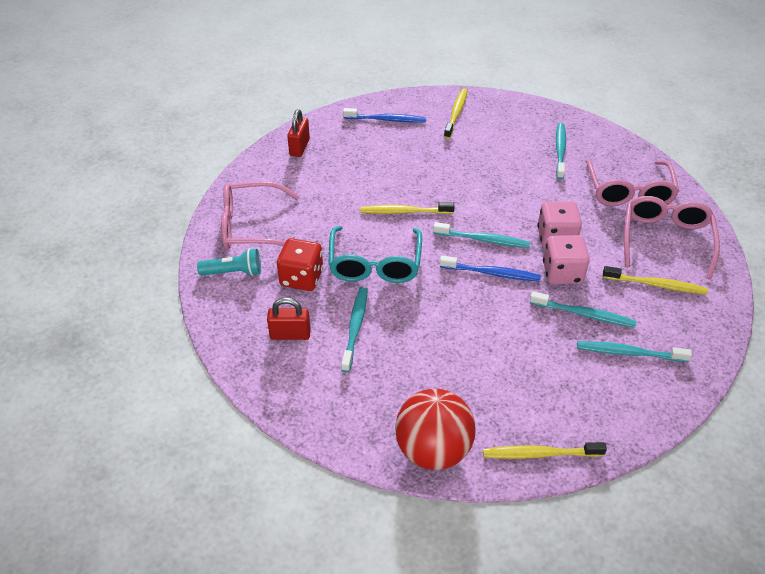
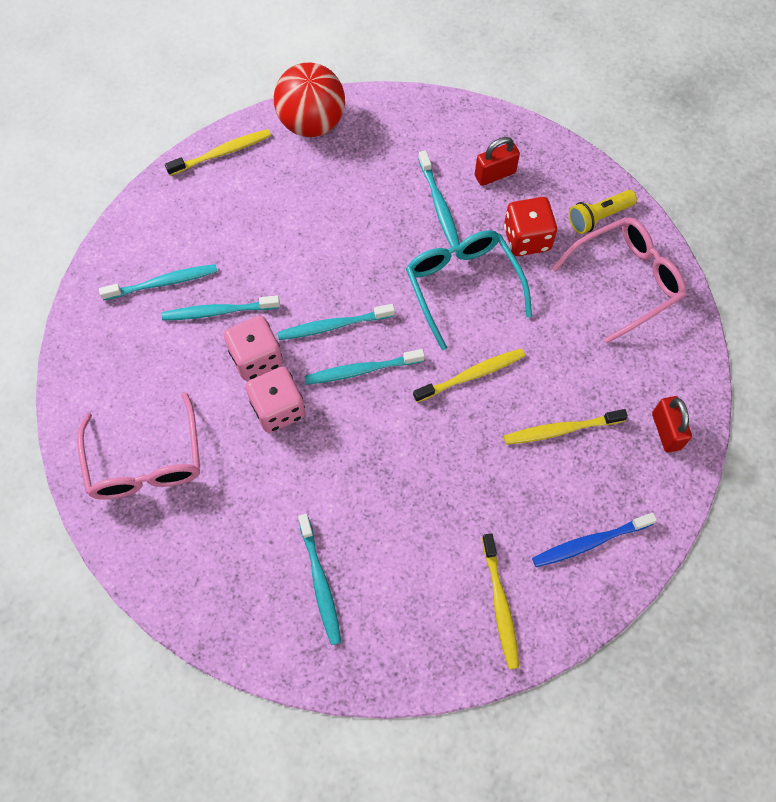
camera: 155 degrees right, 20 degrees up
(233, 272) = (598, 217): turquoise flashlight -> yellow flashlight
(492, 273) = (333, 326): blue toothbrush -> turquoise toothbrush
(629, 192) = (206, 534): pink glasses -> none
(656, 285) = (147, 384): yellow toothbrush -> yellow toothbrush (560, 430)

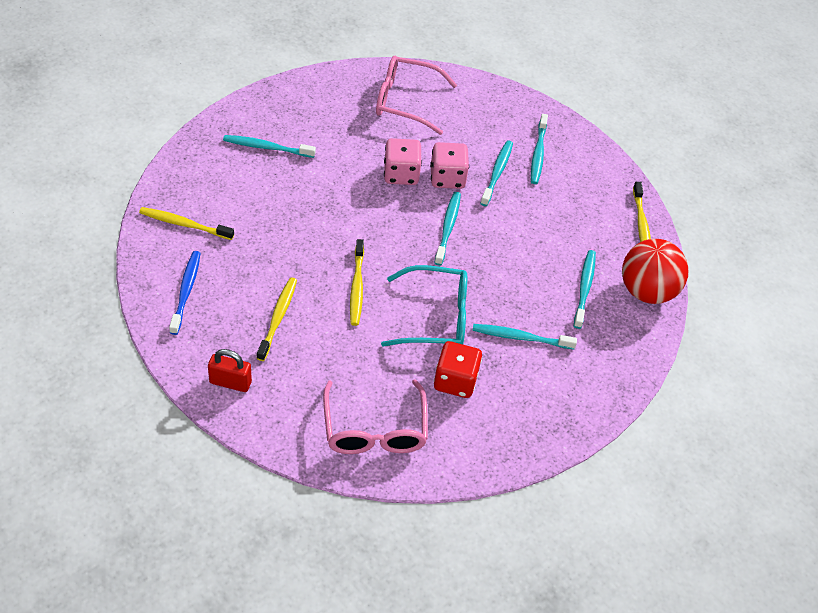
camera: 110 degrees right, 15 degrees down
(361, 370) = (402, 227): turquoise toothbrush -> turquoise toothbrush (584, 288)
(495, 174) = (532, 390): red padlock -> none
(598, 217) = (447, 444): yellow flashlight -> none

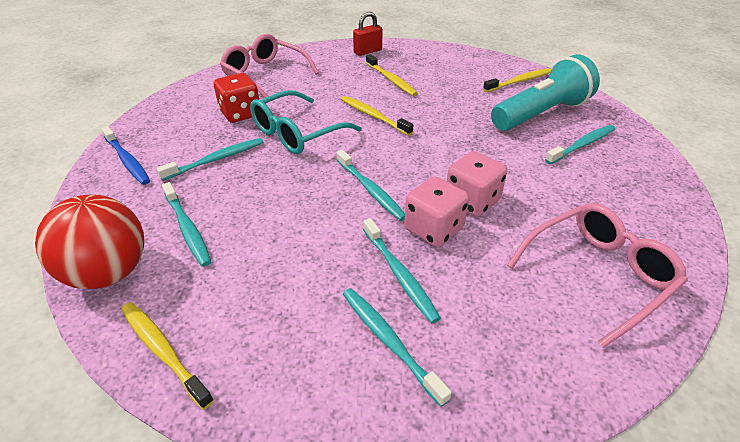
camera: 140 degrees right, 10 degrees down
(186, 291) = (455, 63): blue toothbrush -> blue toothbrush (127, 161)
(238, 186) = (540, 114): none -> turquoise flashlight

